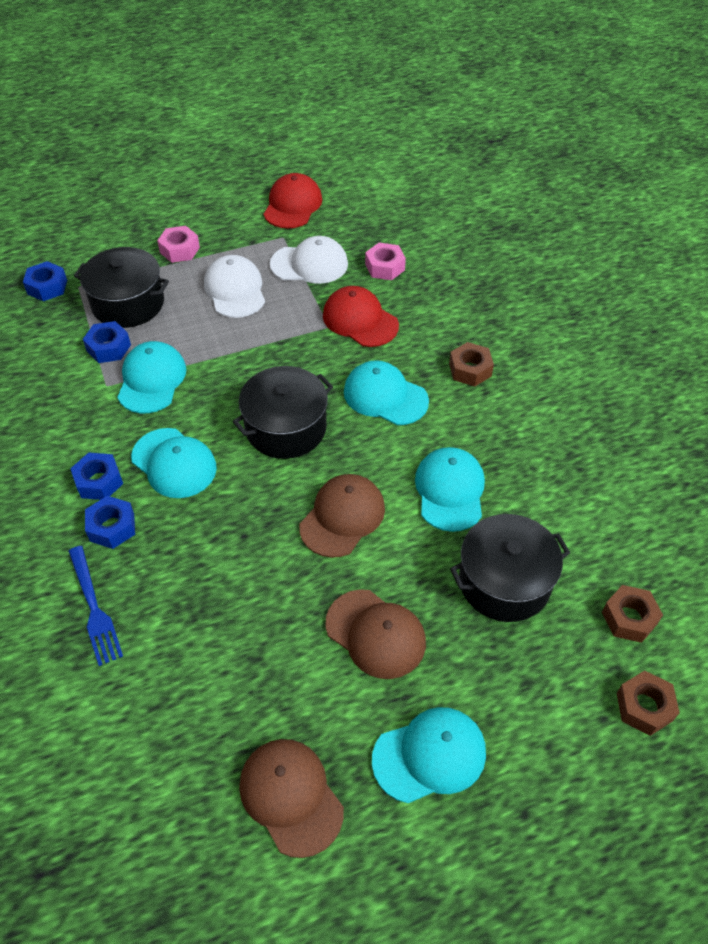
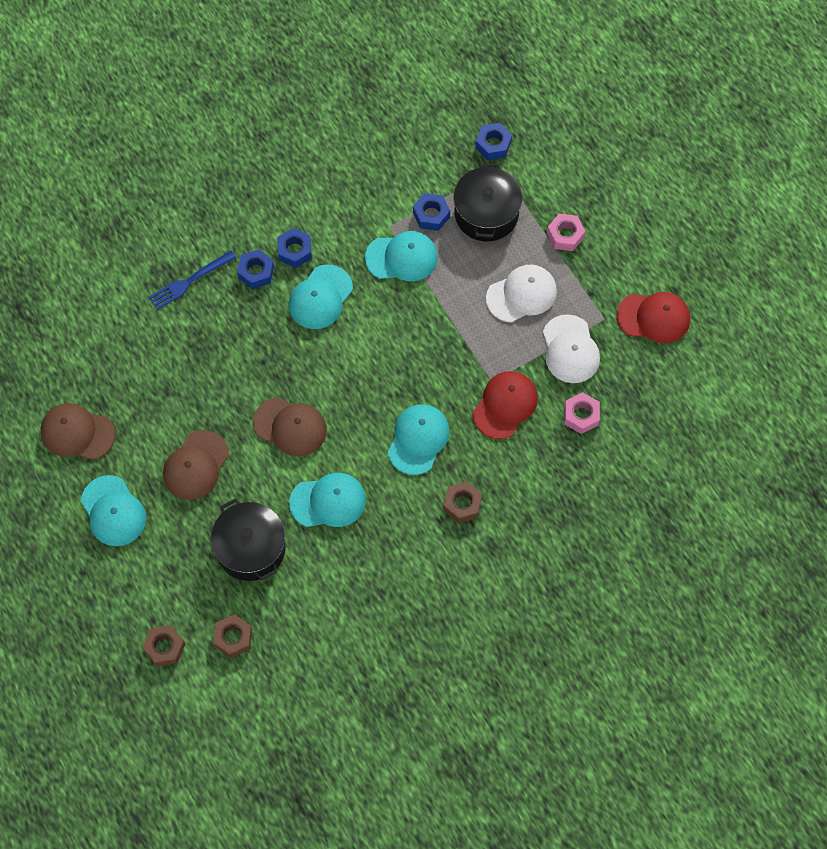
camera: 80 degrees right, 15 degrees up
(286, 428) = (370, 369): black pot -> none
(291, 796) = (77, 432): brown cap -> brown cap turned 120 degrees counterclockwise

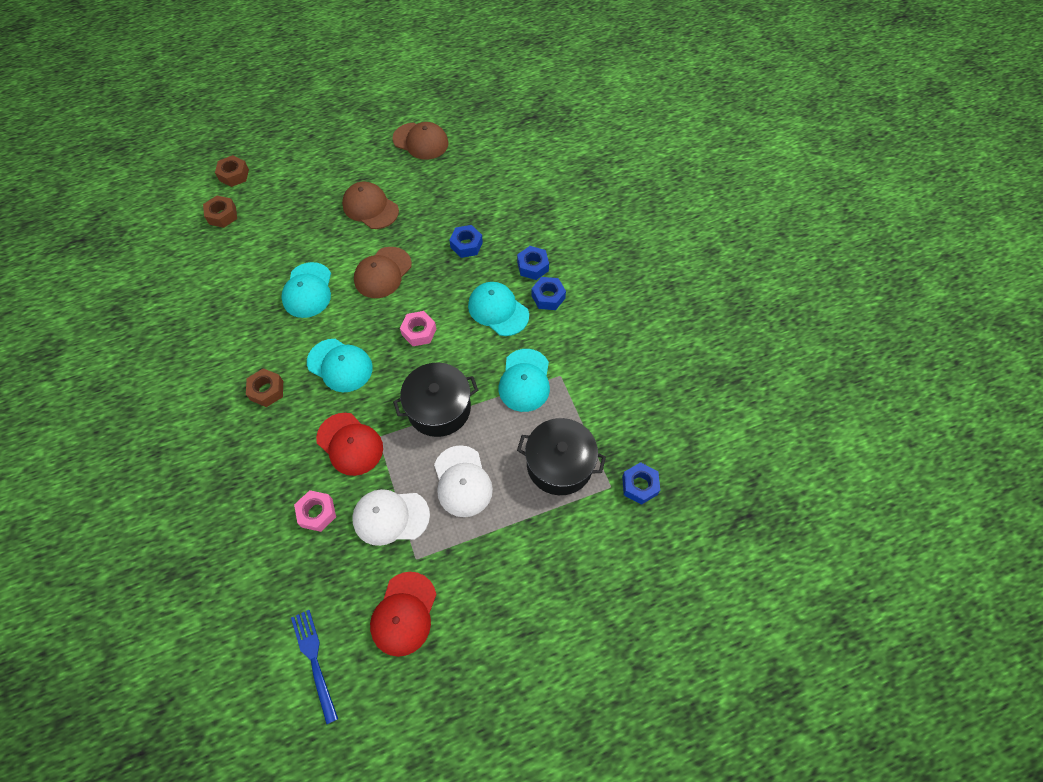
camera: 100 degrees right, 5 degrees down
(77, 432) = (420, 141): brown cap -> brown cap turned 90 degrees clockwise
(113, 511) = (351, 156): turquoise cap -> none
(189, 281) = (533, 220): blue fork -> blue fork (314, 660)
(251, 548) = (288, 234): black pot -> black pot (439, 408)
(431, 215) = (566, 413): blue nut -> blue nut (466, 245)
(565, 235) = (521, 538): pink nut -> pink nut (419, 332)

